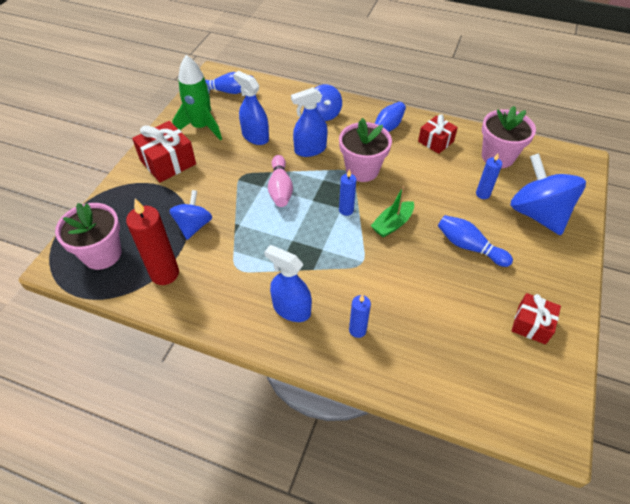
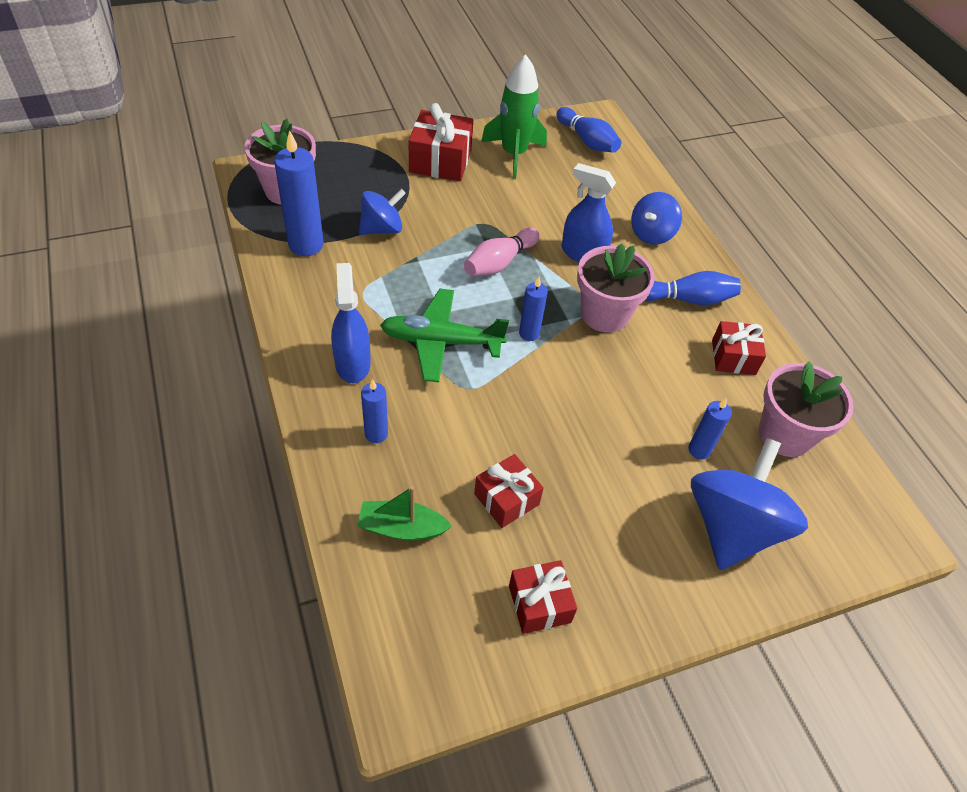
camera: 45 degrees right, 0 degrees up
(165, 273) = (306, 245): red candle -> blue candle
(255, 137) = (549, 200): blue spray bottle -> none
(315, 254) = (441, 342): none -> green plane
(392, 224) = (553, 385): green boat -> green boat (401, 528)
(453, 295) = (506, 499): none -> red gift
(469, 247) = (596, 478): blue bowling pin -> none

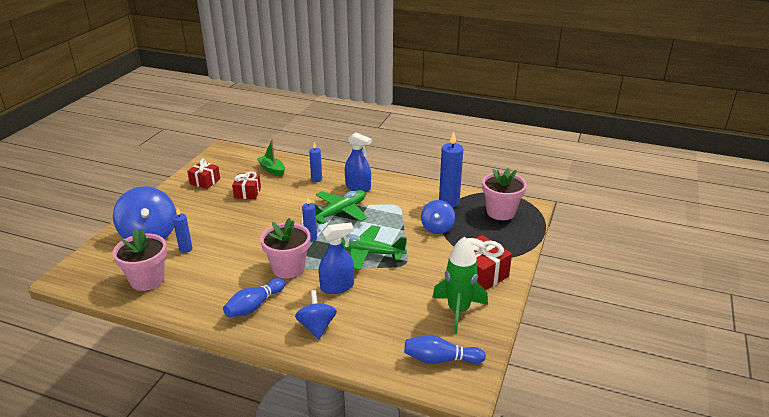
camera: 135 degrees right, 20 degrees down
(401, 528) = (272, 169): green boat -> green boat turned 90 degrees counterclockwise
(499, 263) = (367, 253): pink bowling pin -> green plane
(733, 357) = (202, 295): red gift -> none

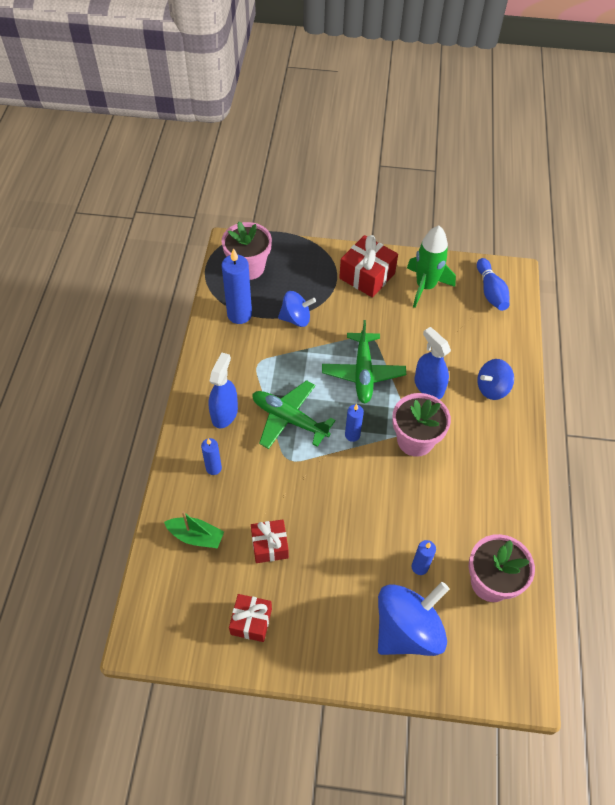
camera: 105 degrees left, 25 degrees up
(254, 306) = (486, 451): blue bowling pin -> none
(272, 169) = (196, 536): green boat -> green boat turned 105 degrees counterclockwise

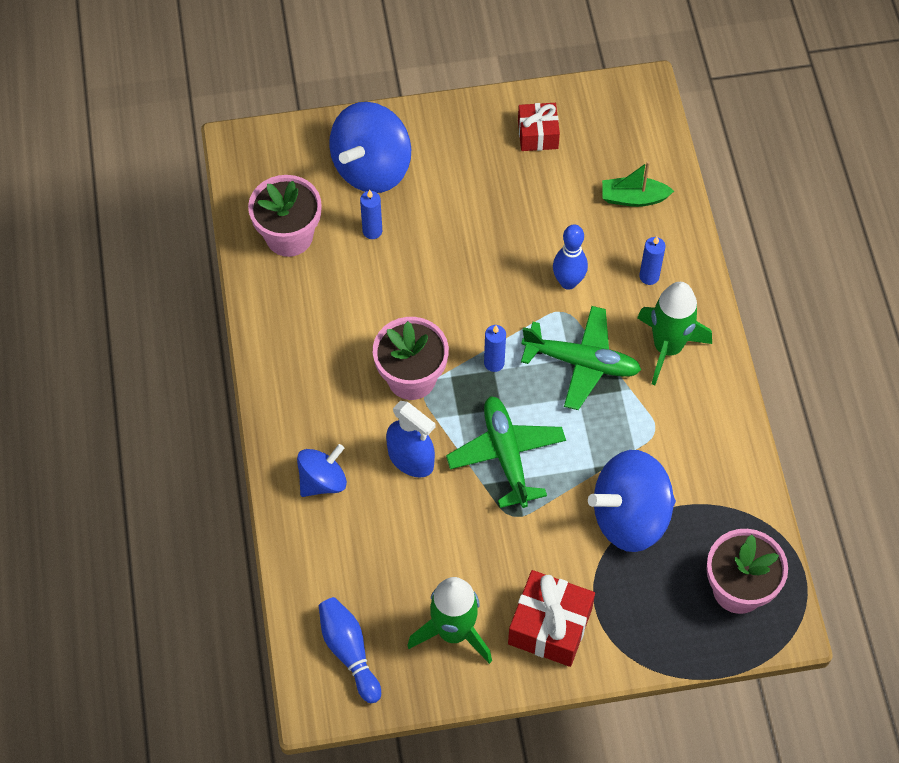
camera: 165 degrees right, 5 degrees up
(224, 413) = (667, 347): blue spray bottle -> green rocket
(239, 314) = (714, 500): blue candle -> none
(270, 545) = (547, 210): red gift -> none
(276, 480) = (568, 282): none -> blue bowling pin
(296, 318) = (630, 516): blue spinning top -> blue spinning top, size x1.70

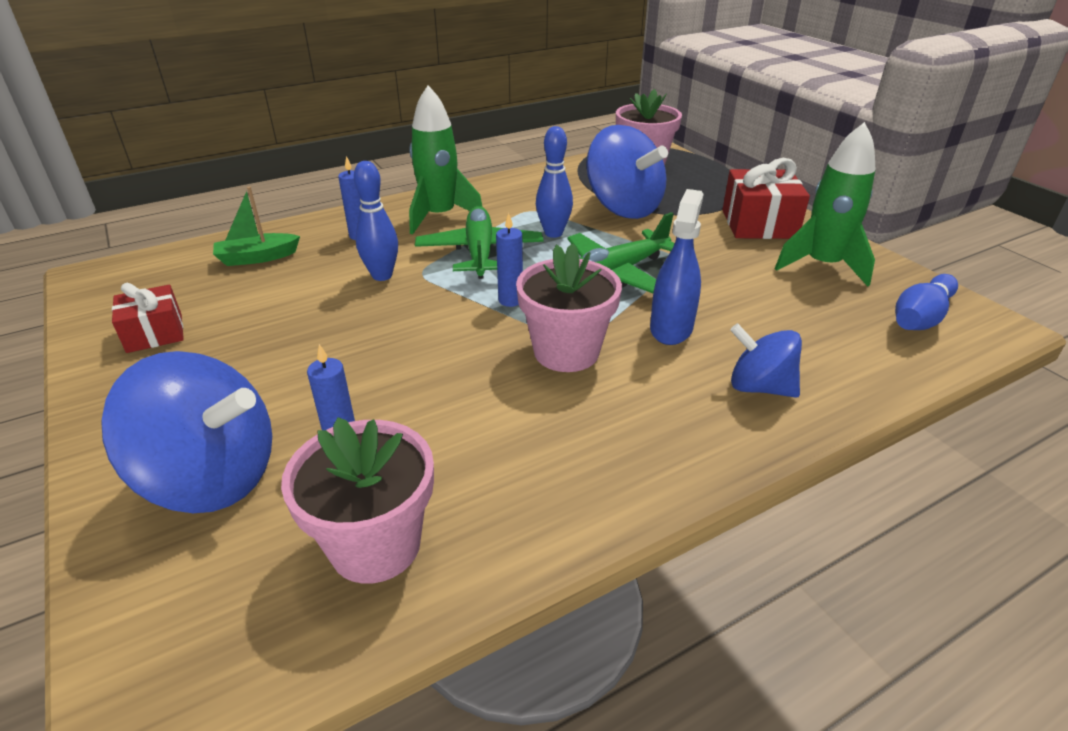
camera: 110 degrees left, 25 degrees down
(597, 433) = (553, 233): none -> blue bowling pin
(633, 198) = (257, 258): green boat -> green boat turned 90 degrees clockwise

